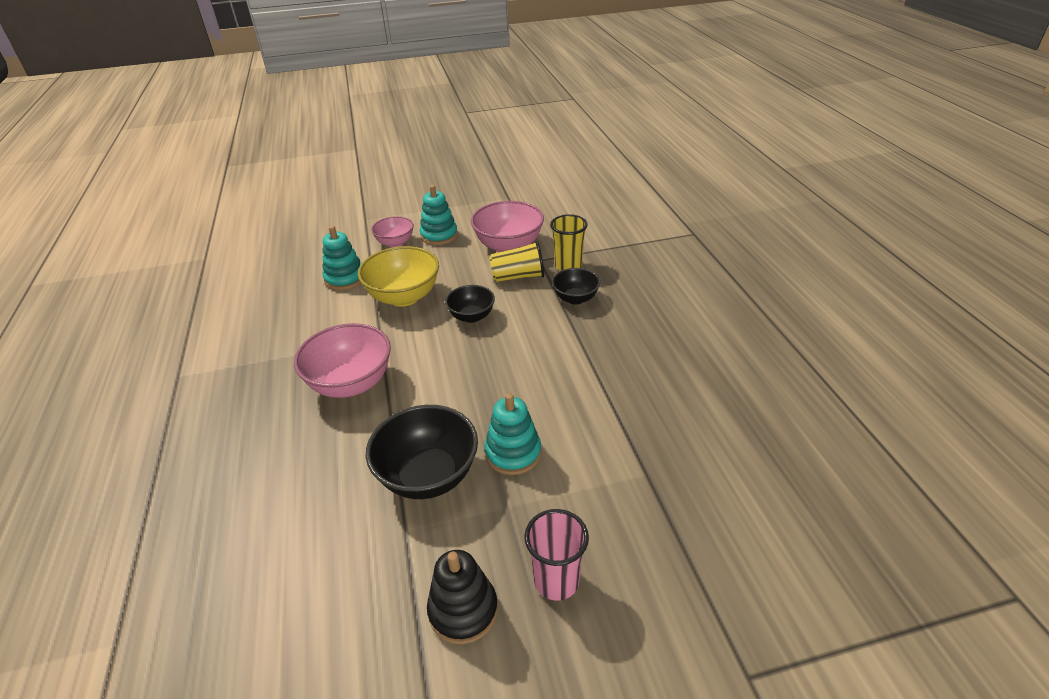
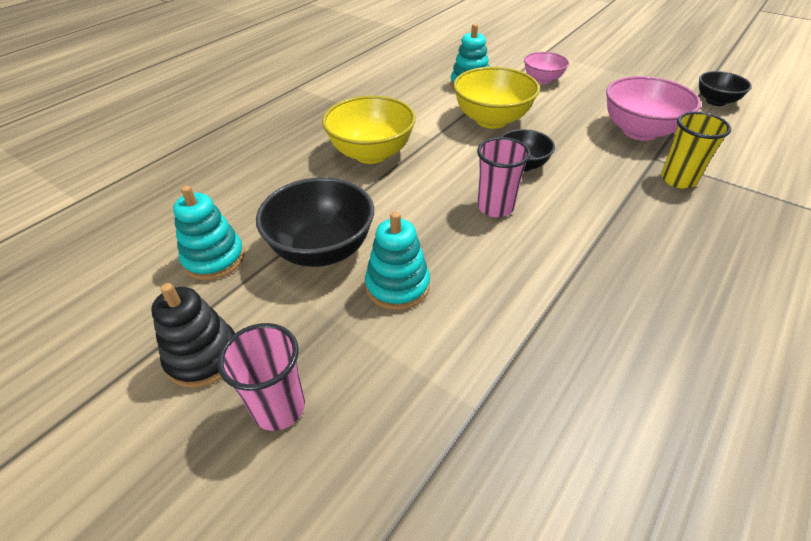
camera: 50 degrees right, 5 degrees up
(351, 383) = (371, 153): pink bowl -> yellow bowl
(439, 235) = (587, 92): turquoise stacking toy -> turquoise stacking toy (214, 259)
(496, 357) = (495, 207): none -> pink cup
(518, 276) = (611, 159): yellow cup -> none
(575, 298) = (642, 210): black bowl -> black bowl (716, 101)

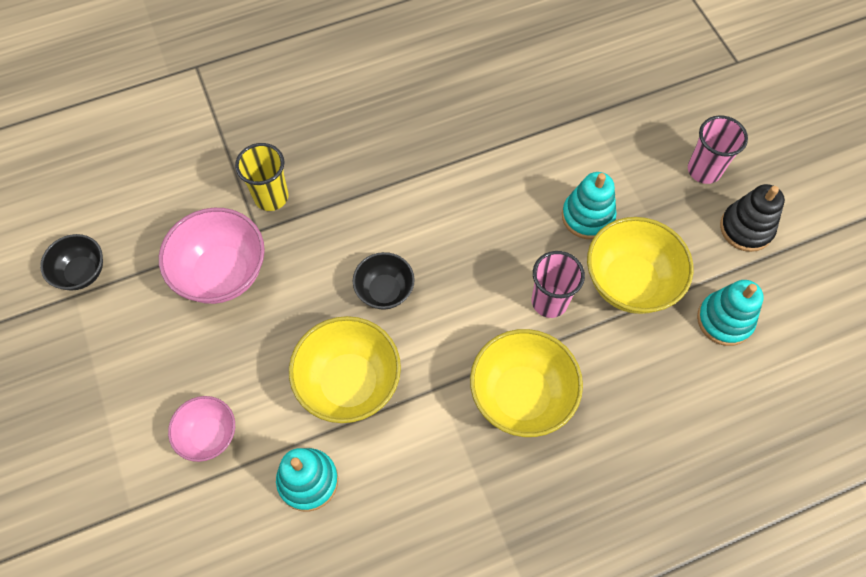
camera: 150 degrees left, 20 degrees up
(322, 250) = (630, 282): black bowl -> yellow bowl
(495, 207) = (456, 252): pink cup -> pink cup (549, 301)

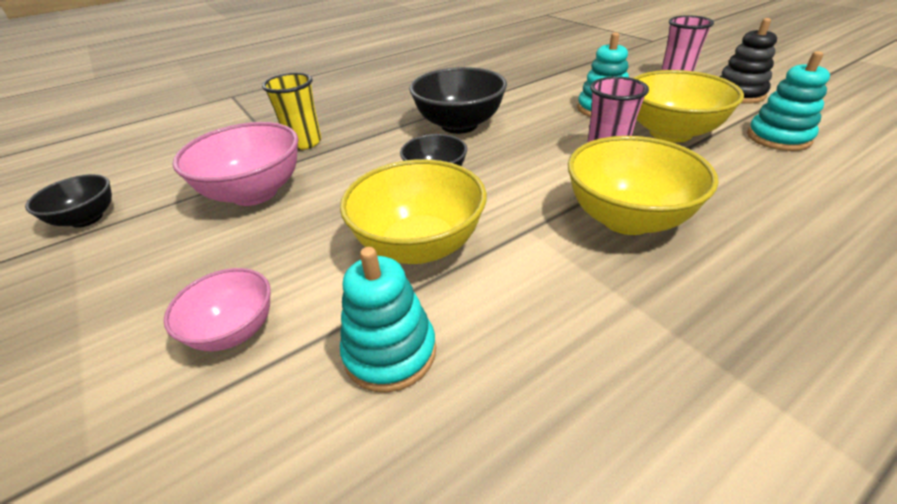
camera: 10 degrees left, 25 degrees down
(431, 207) = (459, 125): none -> black bowl

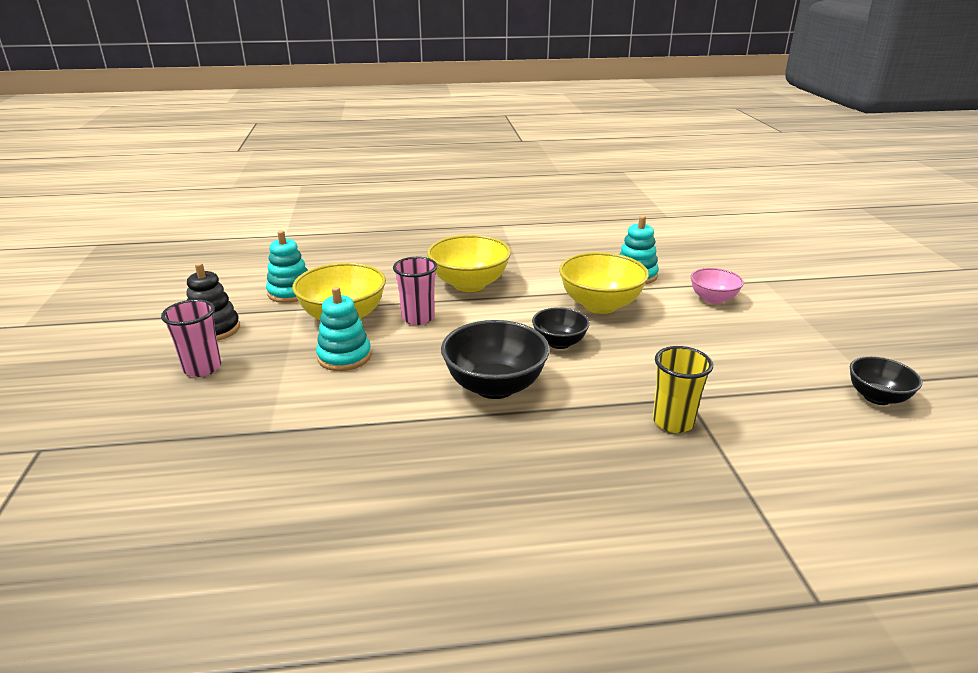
camera: 155 degrees left, 10 degrees down
(254, 193) = (720, 375): pink bowl -> none

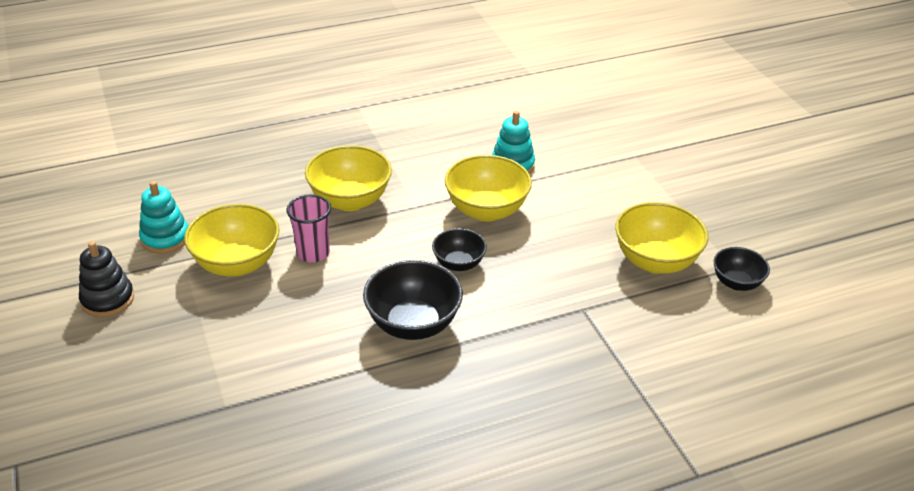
camera: 15 degrees left, 10 degrees up
(202, 368) = (122, 349): pink cup -> none
(344, 357) = (258, 312): turquoise stacking toy -> none
(673, 422) = (575, 336): yellow cup -> none
(713, 299) = (590, 187): pink bowl -> none
(778, 366) = (655, 261): none -> yellow bowl

